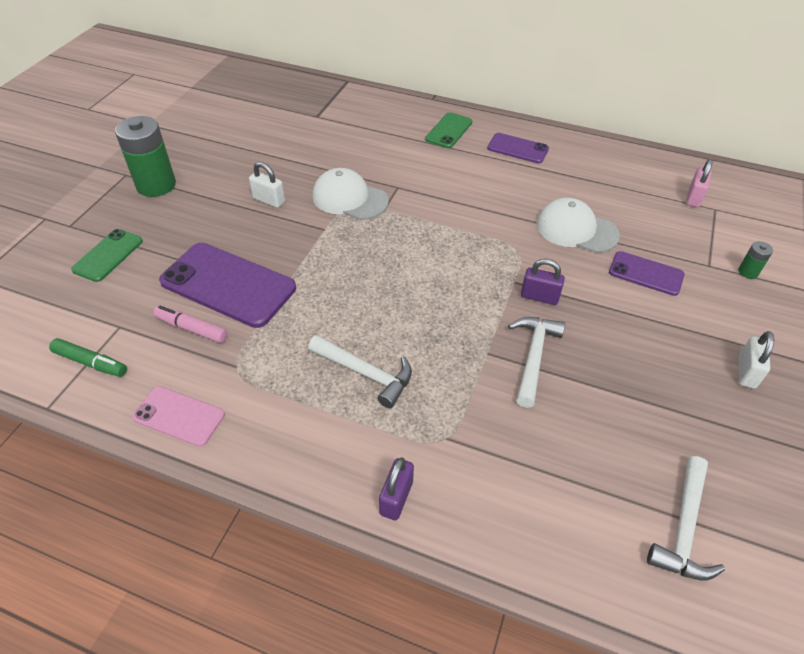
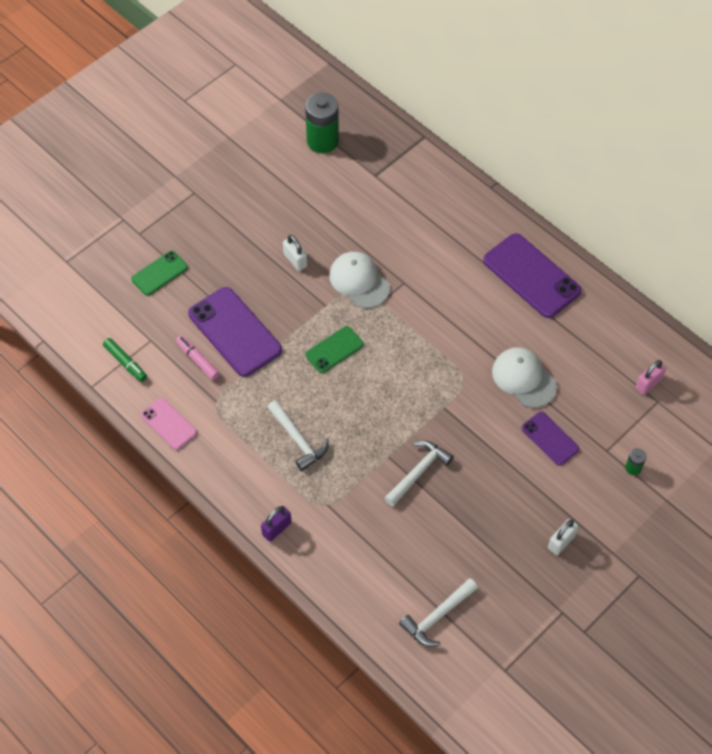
camera: 25 degrees right, 10 degrees up
(156, 185) = (214, 213): green battery -> green battery (322, 141)
(449, 131) = (483, 233): green phone -> green phone (334, 350)
(517, 148) = (531, 276): purple phone -> purple phone, size x1.80
(539, 296) = (454, 427): purple padlock -> none

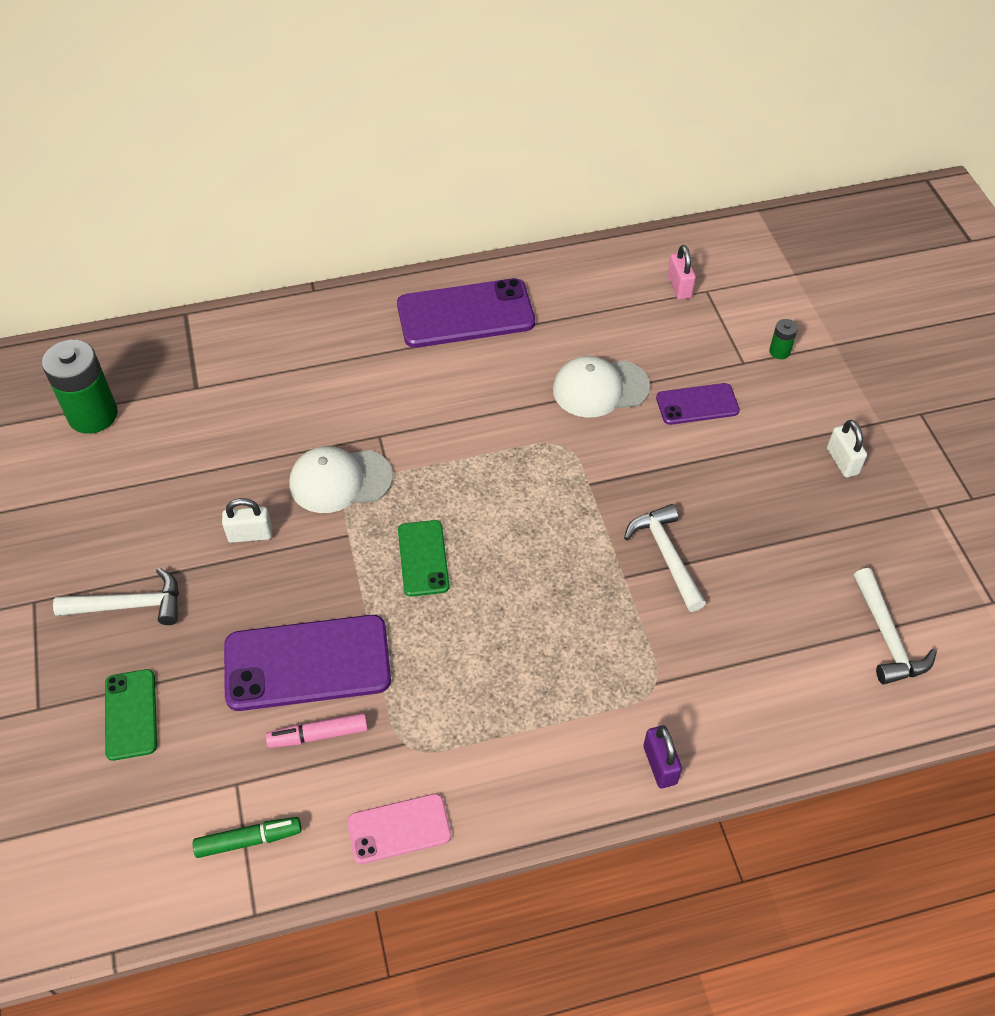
camera: 60 degrees left, 5 degrees down
(298, 439) = (534, 668): white hammer -> white hammer (130, 605)

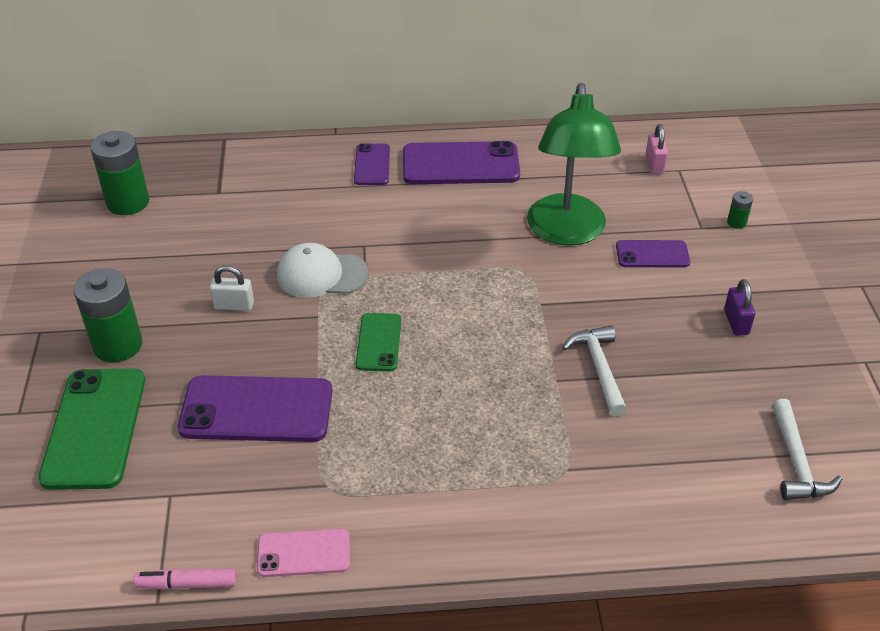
camera: 10 degrees right, 10 degrees down
(130, 605) = (118, 345): white hammer -> green battery
(131, 714) = (94, 428): green phone -> green phone, size x1.80
(249, 840) = (168, 542): green marker -> none
(318, 735) = (251, 467): pink marker -> pink marker (187, 584)
(365, 327) = (372, 165): none -> purple phone
(600, 388) = (566, 232): white cap -> green lamp
(660, 765) = (557, 537): purple padlock -> purple padlock (736, 322)
(842, 461) = (779, 314): white padlock -> none

